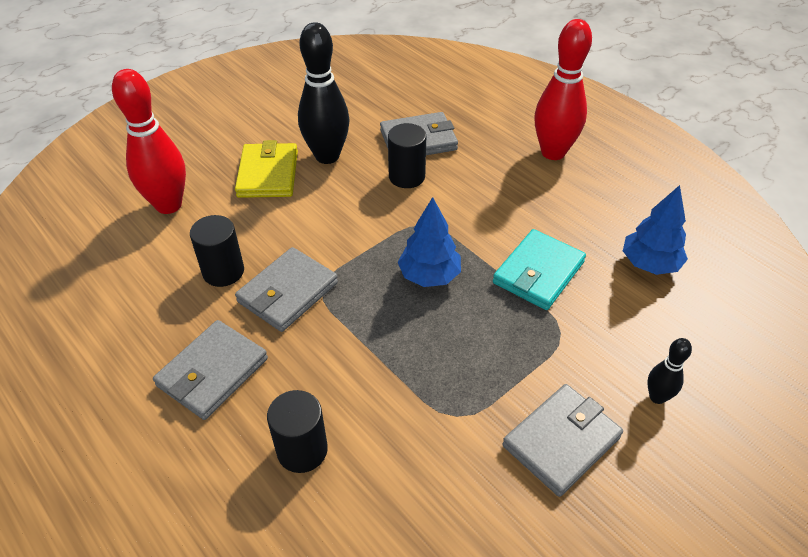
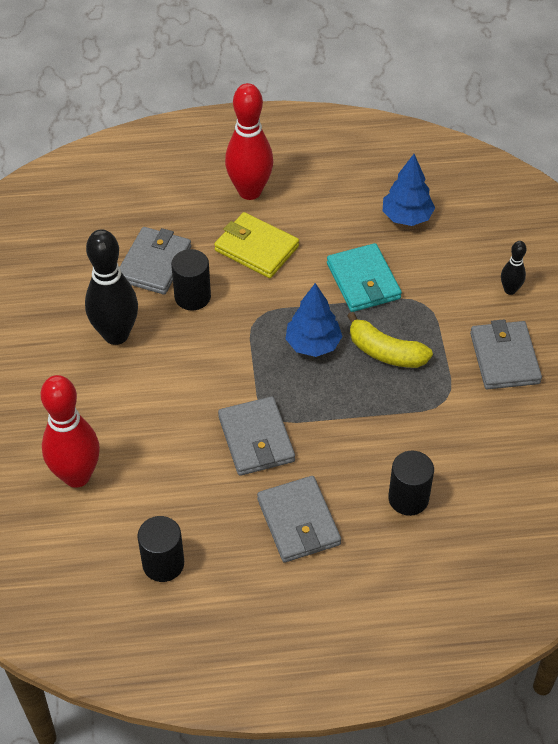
camera: 55 degrees left, 5 degrees up
(223, 271) = (197, 471): black cylinder -> black cylinder (163, 563)
(268, 174) = (101, 387): yellow wallet -> yellow wallet (256, 248)
(471, 333) = (385, 352): none -> yellow banana

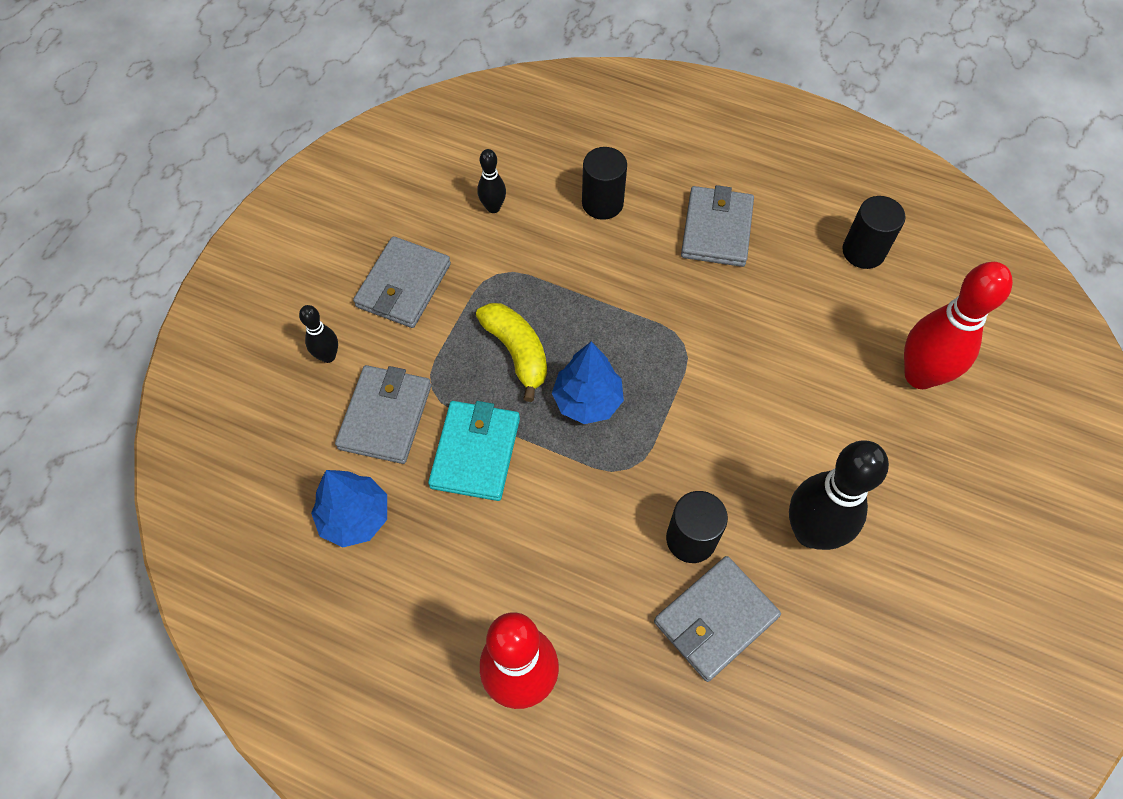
camera: 150 degrees left, 10 degrees up
(256, 248) = (571, 571): yellow wallet -> none
(256, 439) = (712, 325): grey wallet -> grey wallet (385, 416)
(492, 450) = (493, 207): none -> black bowling pin

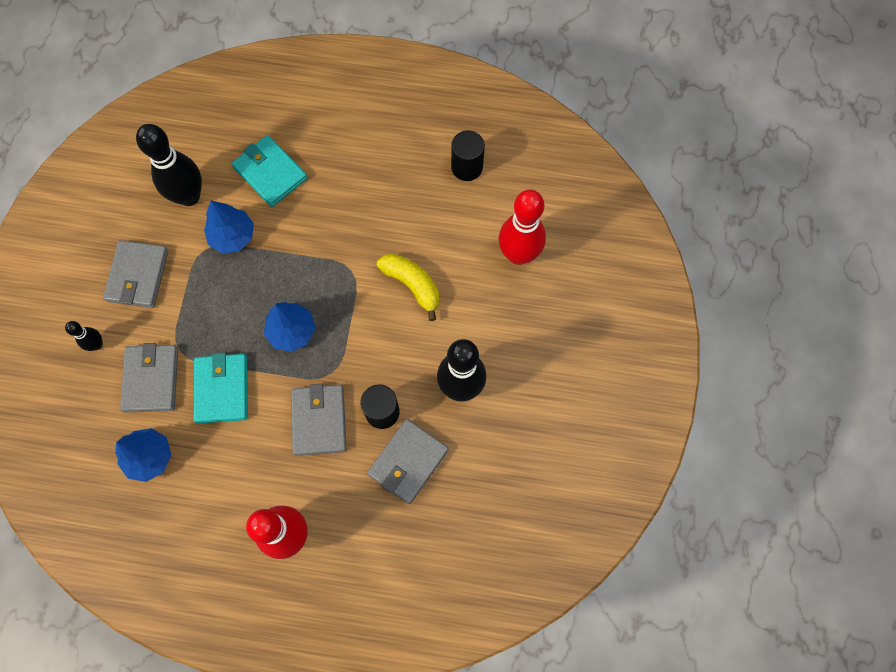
camera: 15 degrees left, 10 degrees up
(493, 207) = (189, 196): black bowling pin -> black bowling pin, size x2.06
(516, 352) = (233, 307): yellow banana -> yellow banana (412, 285)
(536, 266) = (232, 236): none -> blue tree
(602, 203) = (270, 173): black cylinder -> turquoise wallet
(716, 230) = (358, 175): grey wallet -> grey wallet (319, 421)

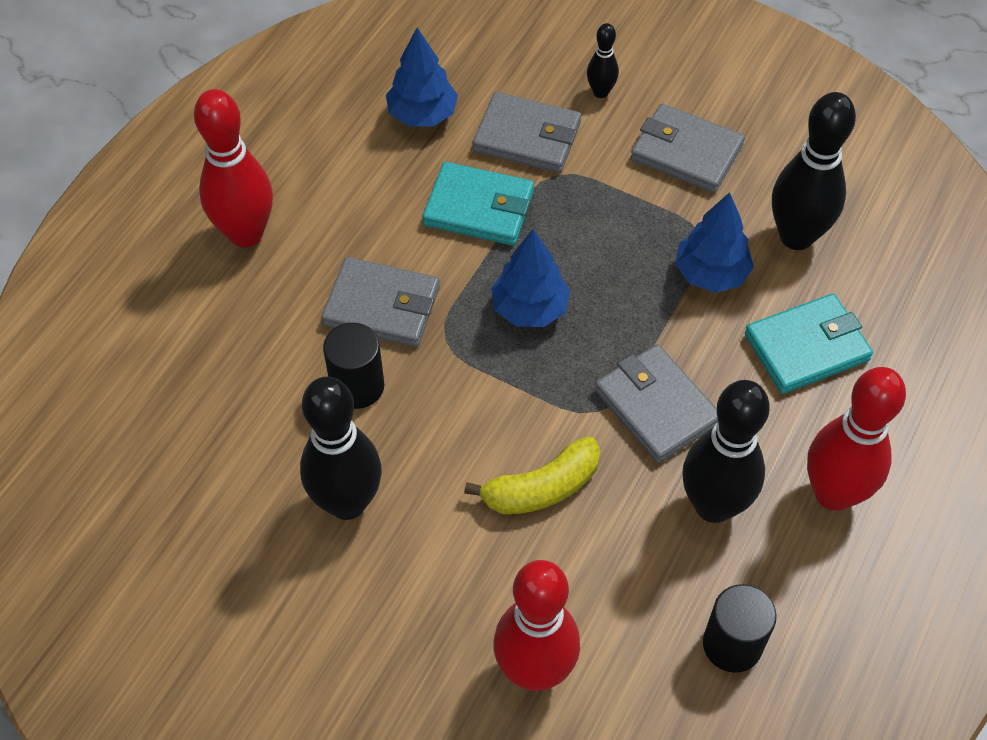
camera: 110 degrees right, 15 degrees down
(362, 140) = (833, 493): none -> red bowling pin
(390, 195) = (713, 505): none -> black bowling pin
(408, 462) = (269, 397): grey wallet -> grey wallet (656, 407)

